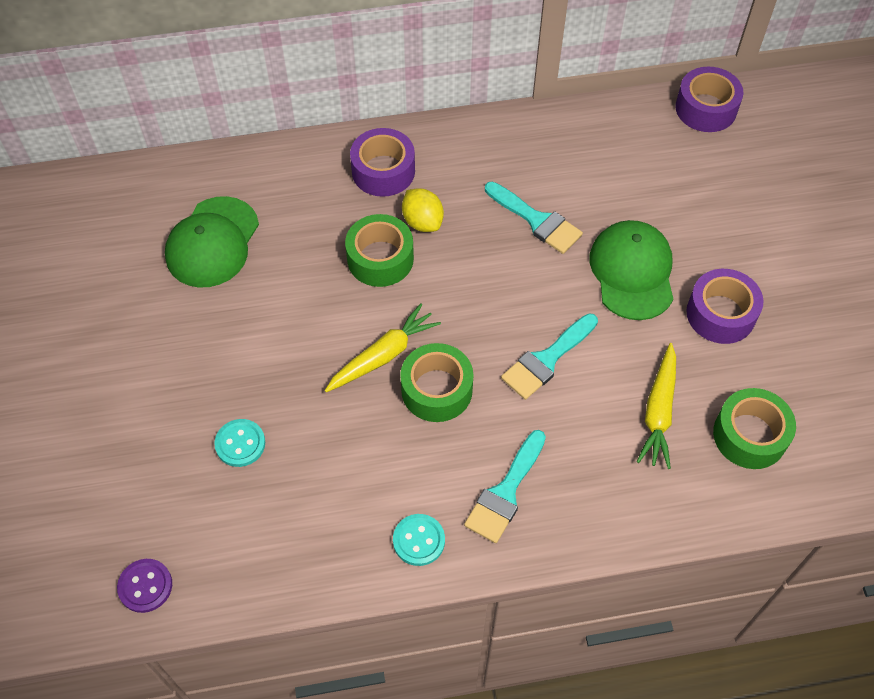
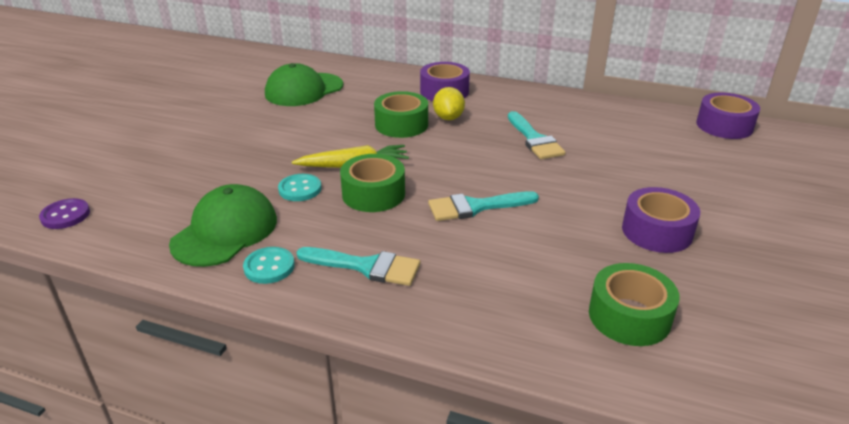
camera: 30 degrees right, 25 degrees down
(240, 444) = (211, 173): turquoise button -> turquoise button (300, 189)
(505, 492) = (366, 266): turquoise brush -> turquoise brush turned 135 degrees counterclockwise
(632, 272) = (592, 185): green cap -> green cap (225, 231)
(658, 412) = (548, 268): yellow carrot -> none

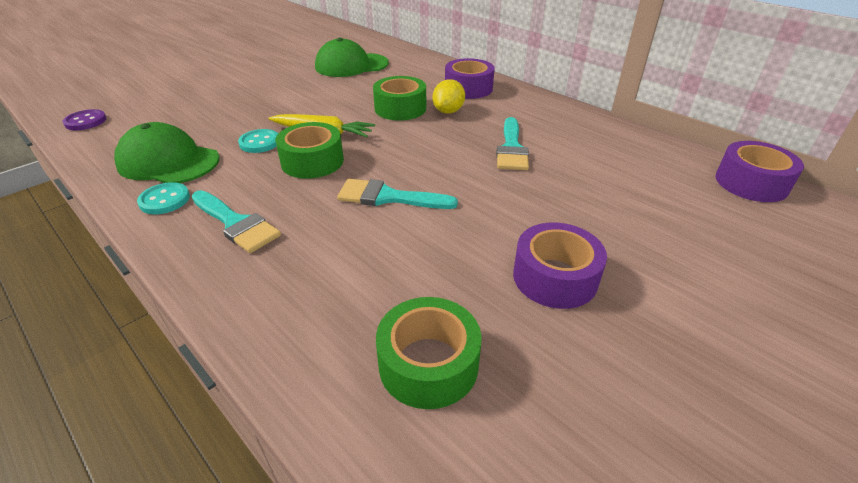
camera: 25 degrees right, 5 degrees up
(225, 231) = (168, 162): green cap -> green cap turned 120 degrees counterclockwise

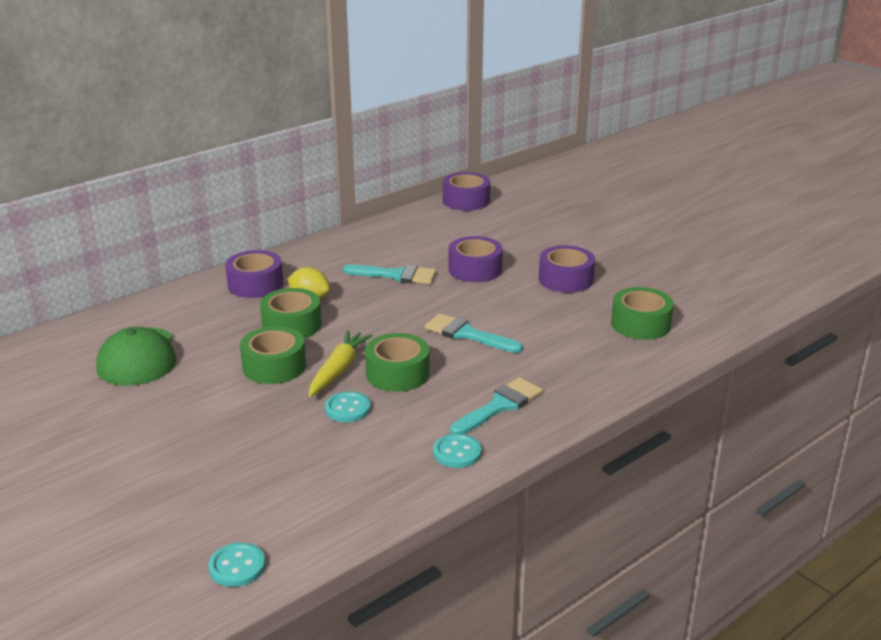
camera: 85 degrees left, 10 degrees down
(86, 121) = (237, 566): purple button -> turquoise button
(168, 162) = (377, 465): green cap -> none
(333, 108) = (274, 366): none -> green tape
(388, 197) = (467, 334): turquoise brush -> turquoise brush turned 105 degrees clockwise
(549, 197) = (475, 269): none -> purple tape

